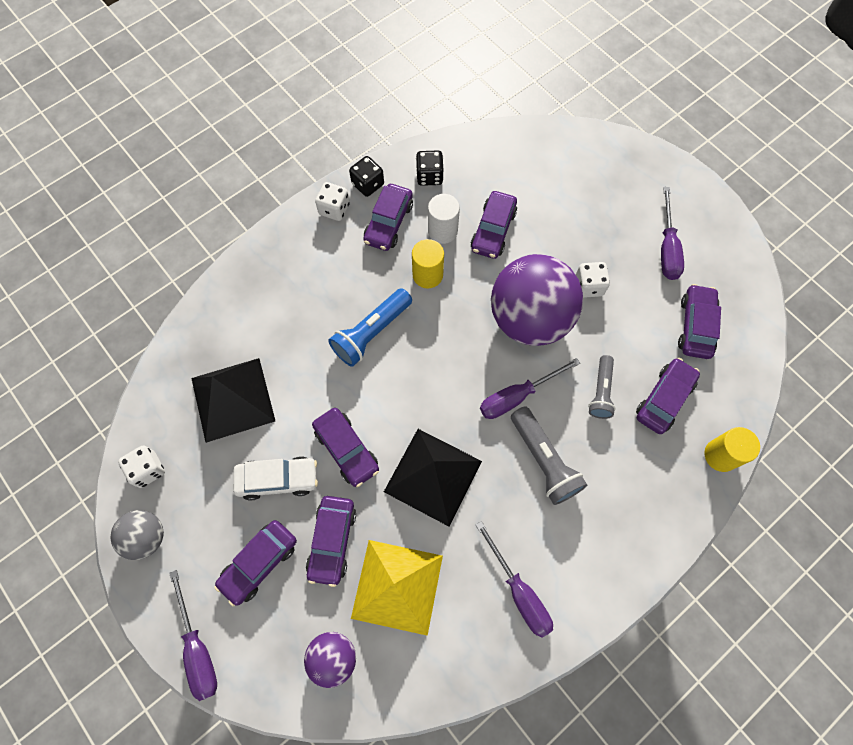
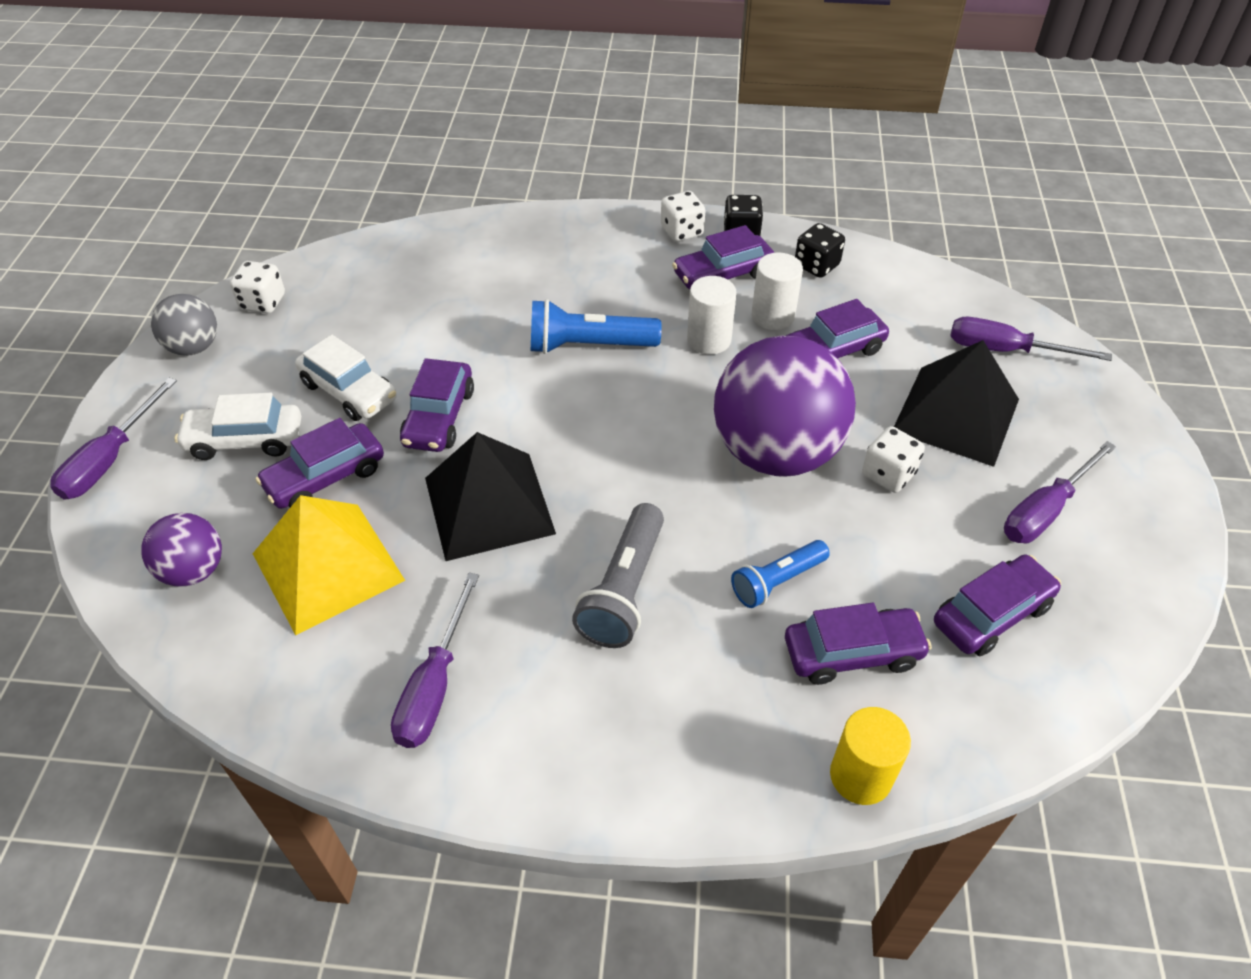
camera: 45 degrees right, 20 degrees down
(233, 399) = (397, 305): black pyramid -> black pyramid (956, 415)
(259, 563) = (245, 440): purple car -> white car
(427, 275) = (709, 340): yellow cylinder -> white cylinder
(517, 396) = (670, 508): purple screwdriver -> purple screwdriver (1005, 350)
(601, 391) = (777, 581): grey flashlight -> blue flashlight

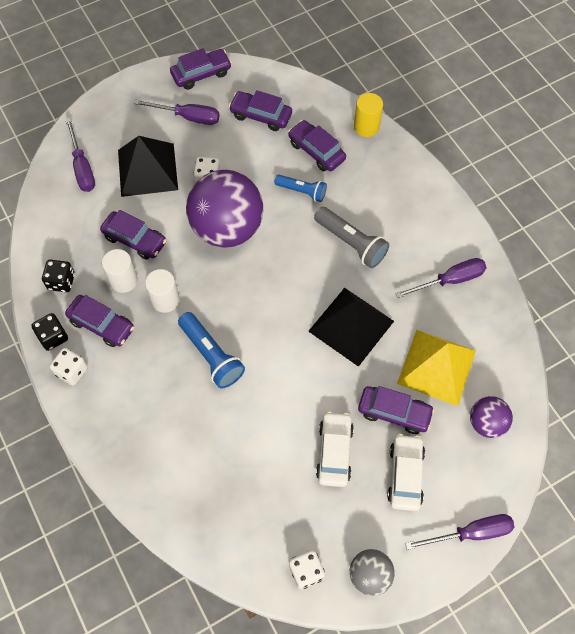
camera: 125 degrees left, 15 degrees up
(245, 440) = (405, 475): white car -> white car turned 135 degrees counterclockwise
(439, 417) = (317, 391): purple car -> purple car (201, 74)
(624, 589) = (351, 243): grey flashlight -> grey flashlight turned 60 degrees clockwise

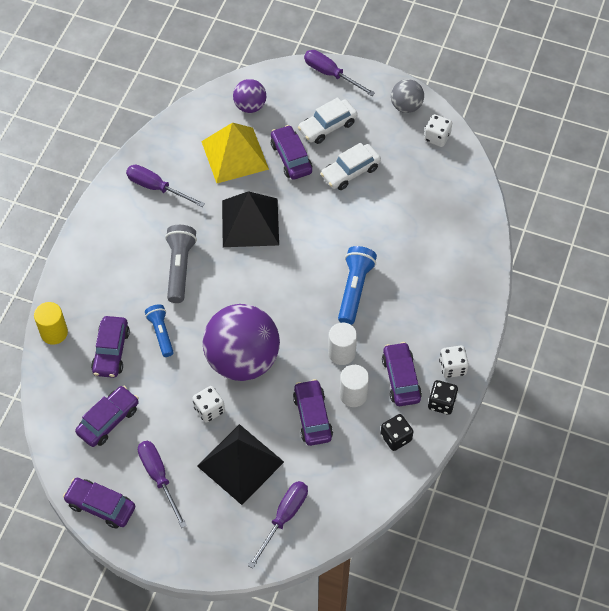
camera: 130 degrees left, 5 degrees down
(261, 116) = (108, 420): purple car -> purple car turned 120 degrees counterclockwise

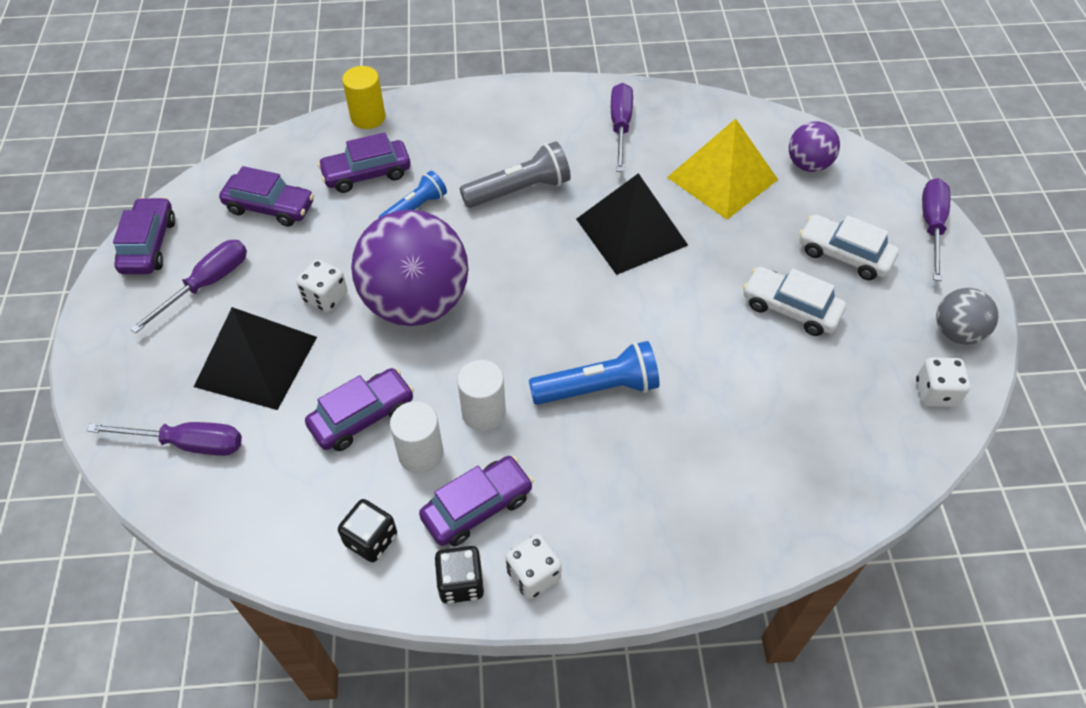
camera: 65 degrees right, 5 degrees down
(291, 158) = (762, 235): purple car -> none

